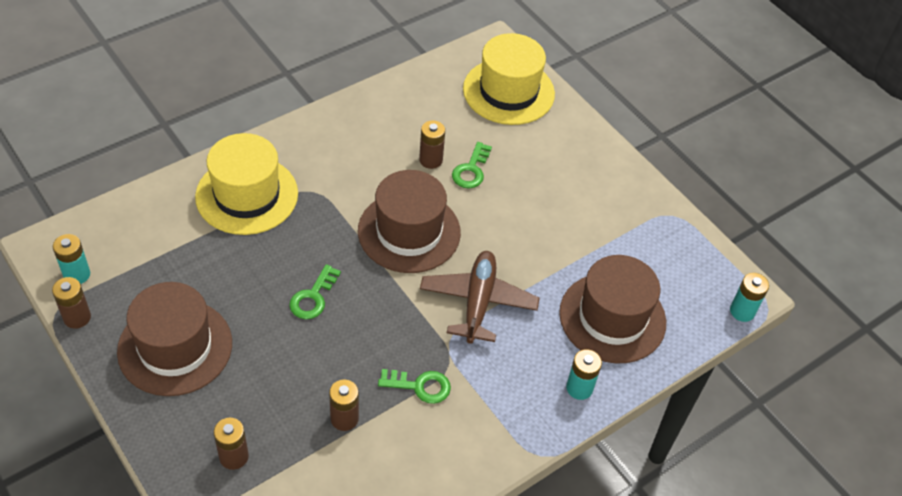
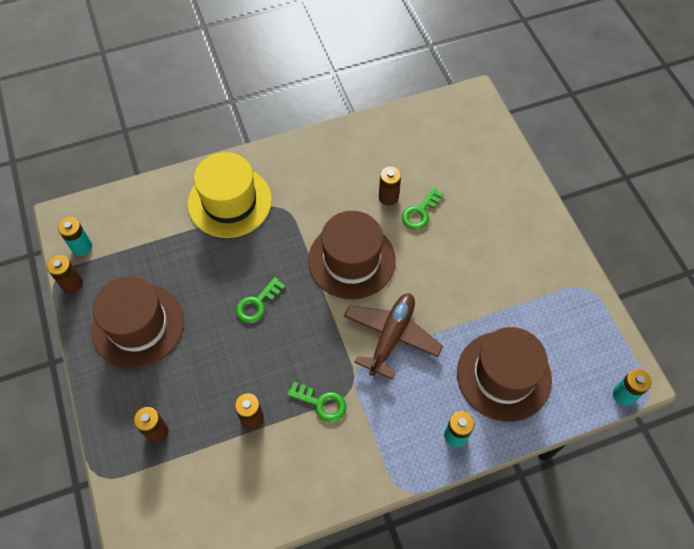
camera: 20 degrees right, 10 degrees up
(508, 91) = (473, 144): yellow hat -> none

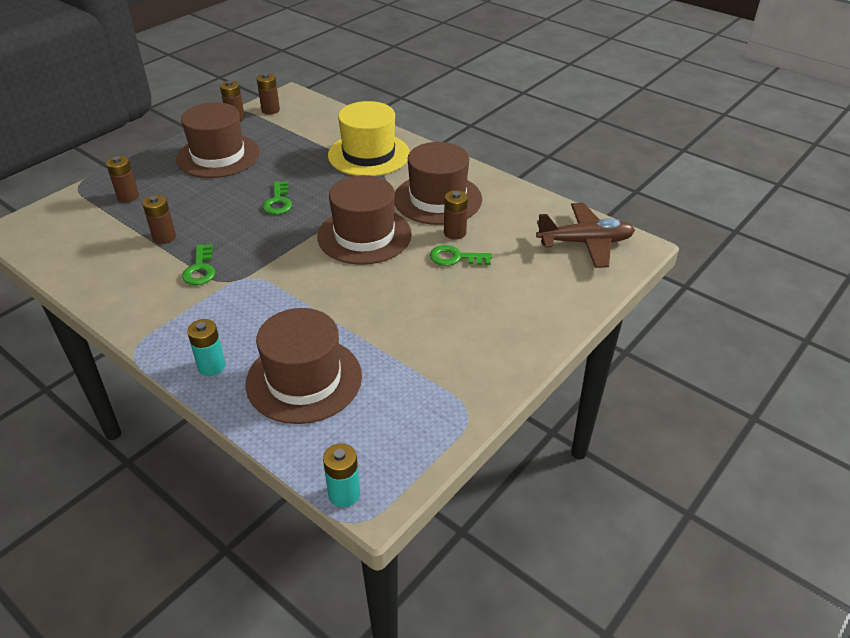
camera: 60 degrees right, 20 degrees down
(81, 247) = (270, 110): turquoise battery -> brown battery
(257, 304) = (278, 202): green key -> green key turned 105 degrees counterclockwise
(334, 185) = (438, 199): none -> brown hat
(391, 336) = (298, 287): brown plane -> brown plane (585, 243)

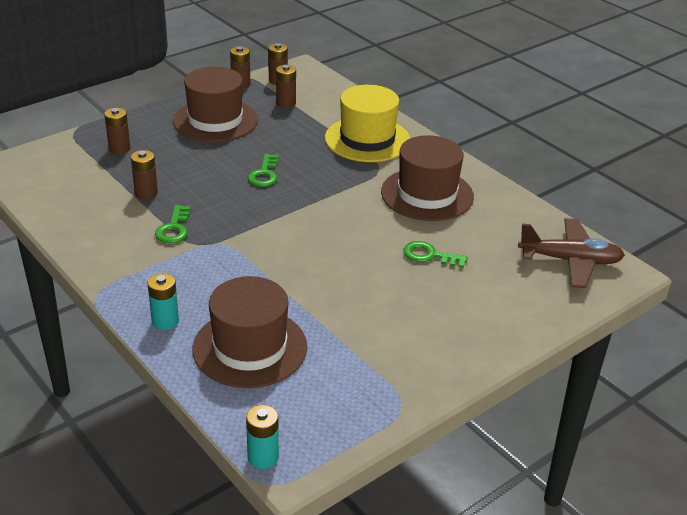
camera: 10 degrees right, 5 degrees down
(364, 235) = (342, 220): brown hat -> none
(455, 233) = (435, 231): brown battery -> brown battery (286, 103)

